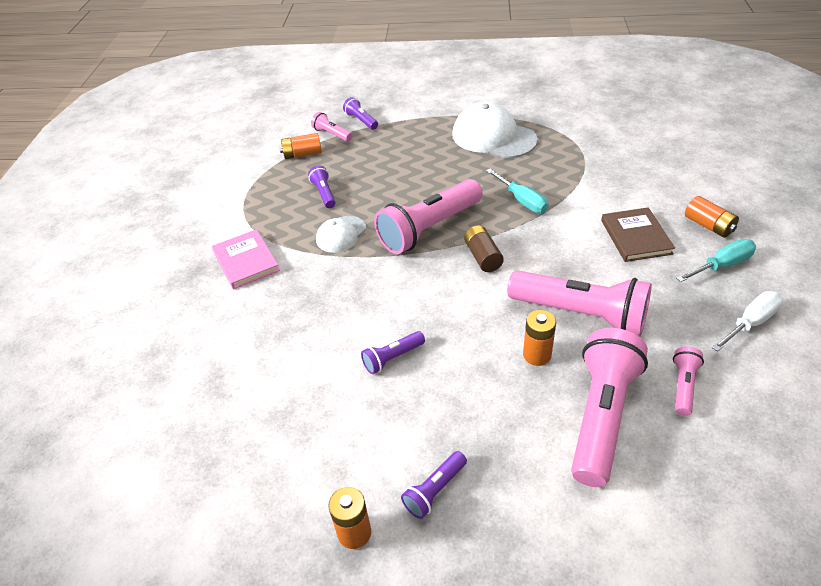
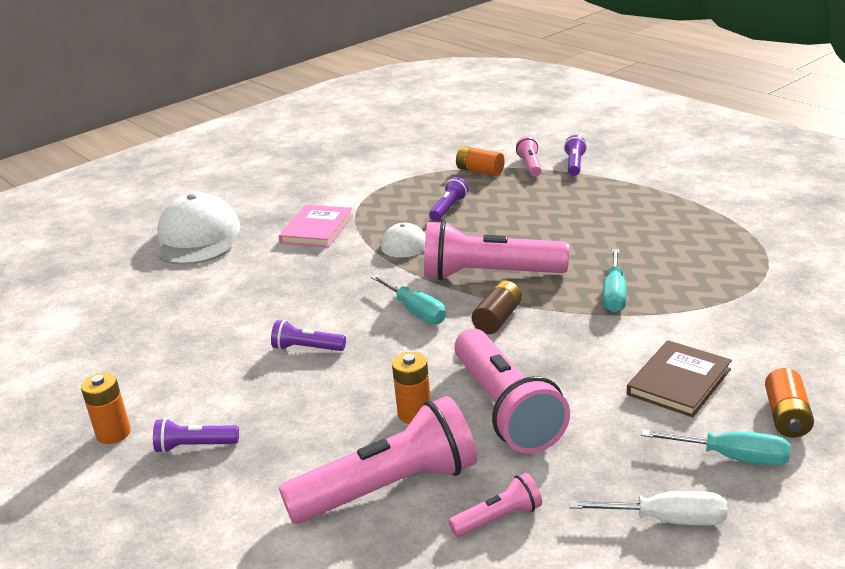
camera: 45 degrees right, 15 degrees down
(423, 283) = (415, 311): none -> turquoise screwdriver
(493, 137) = (682, 229): white cap -> white cap (198, 238)

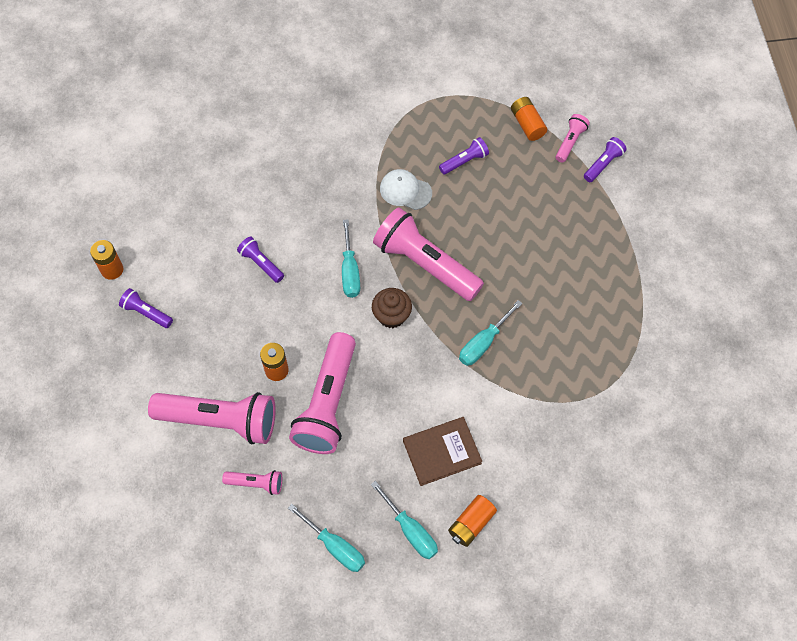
camera: 30 degrees right, 35 degrees up
(198, 238) = (275, 81): white cap -> none
(317, 229) = (358, 125): pink book -> none
(497, 319) = (391, 315): brown battery -> brown cupcake
(667, 520) = (335, 546): white screwdriver -> turquoise screwdriver

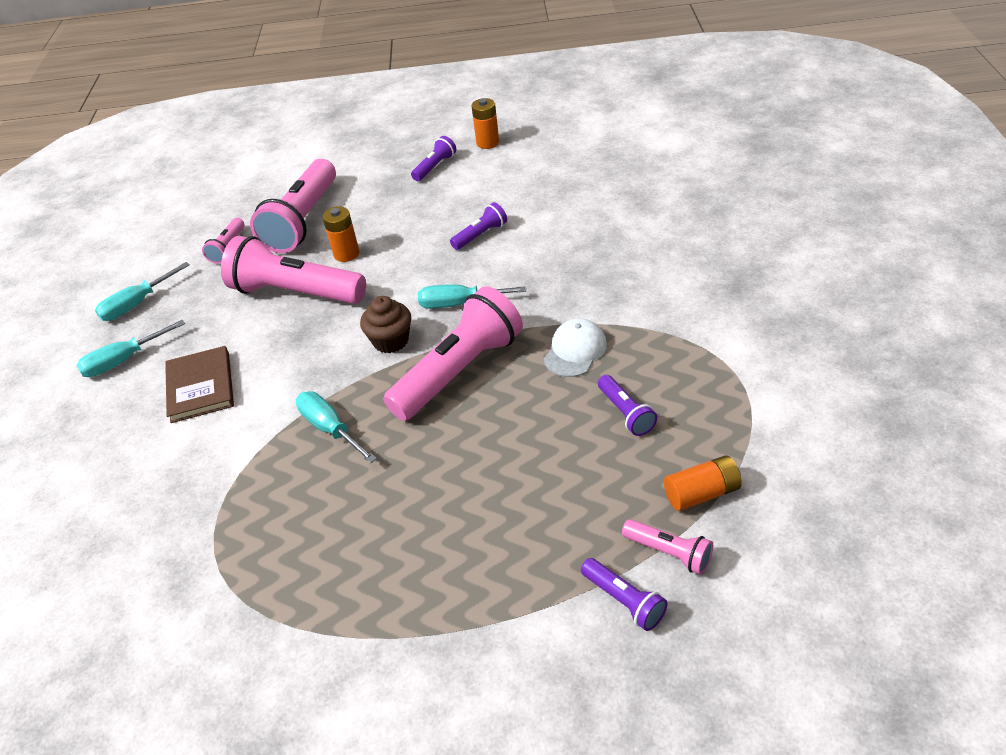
camera: 100 degrees right, 20 degrees down
(471, 524) = (104, 412): orange battery -> none

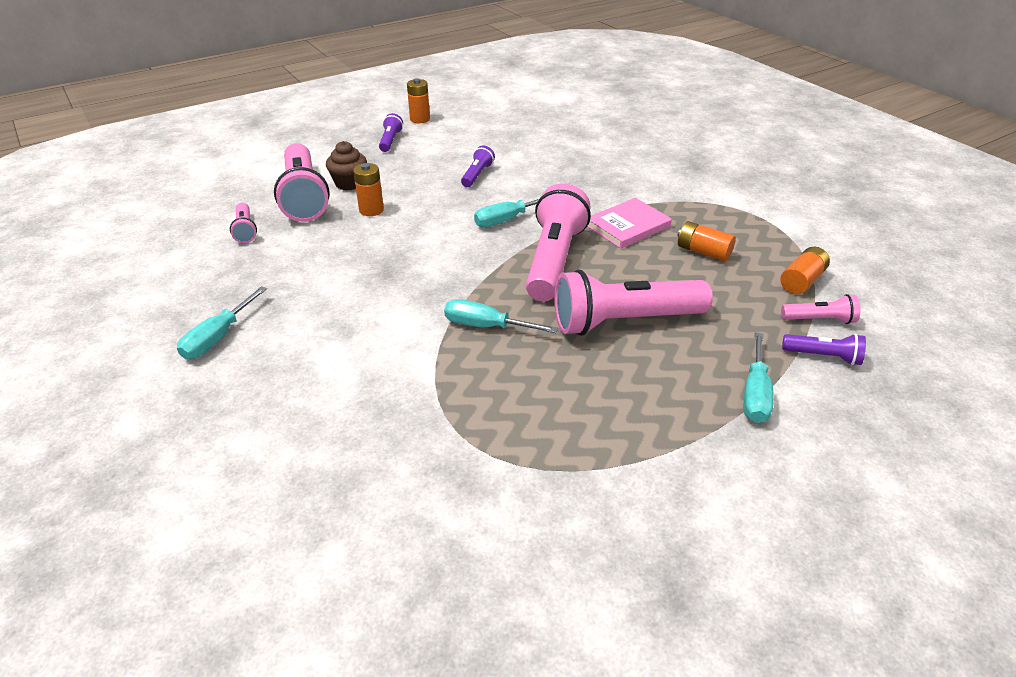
camera: 35 degrees left, 5 degrees down
(137, 304) = (186, 292): turquoise screwdriver -> turquoise screwdriver (755, 394)
(201, 387) = (327, 333): brown book -> none
(296, 292) = (351, 245): pink flashlight -> pink flashlight (624, 321)
(391, 341) = (475, 256): brown cupcake -> brown cupcake (349, 183)
(575, 351) = (628, 226): white cap -> pink book
(625, 413) = (703, 252): purple flashlight -> orange battery

